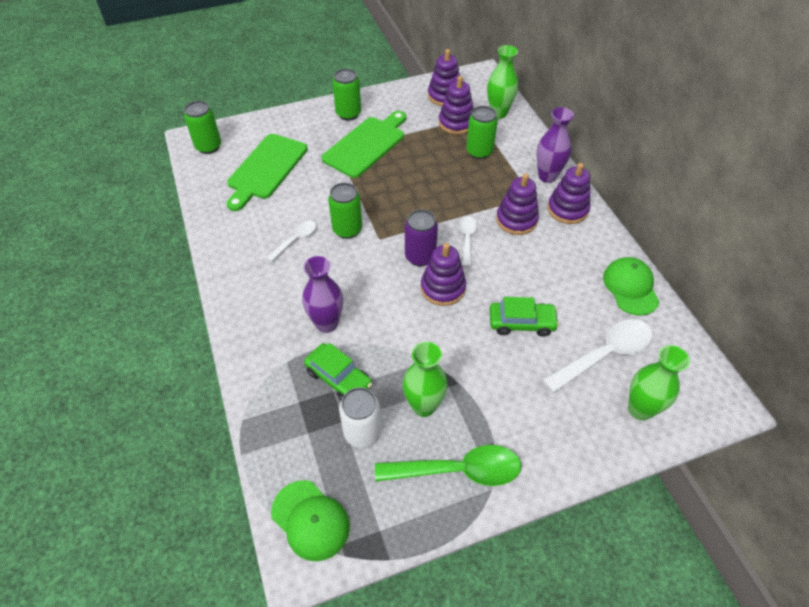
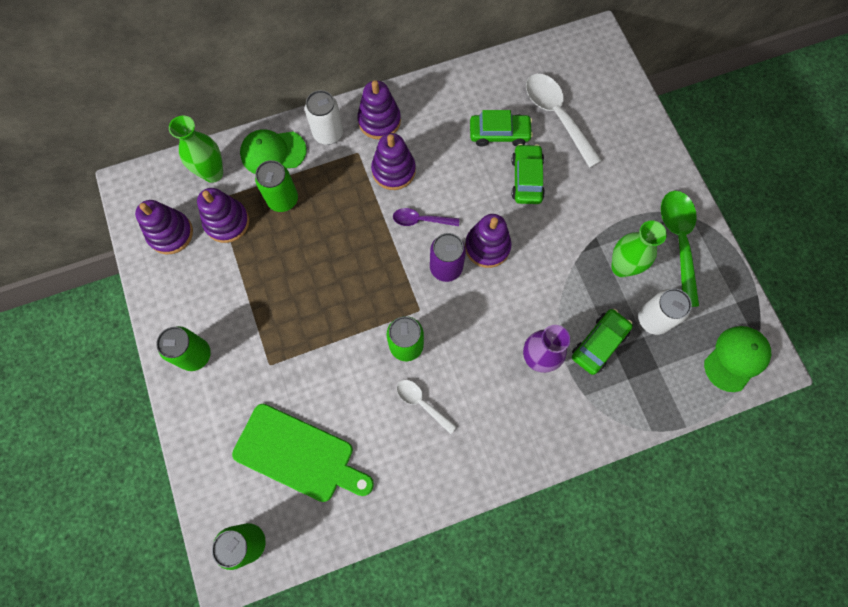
camera: 90 degrees left, 20 degrees up
(366, 145) = (260, 329): green cutting board -> none
(467, 239) = (421, 220): white spoon -> purple spoon
(547, 176) = (328, 133): purple vase -> white can
(571, 301) = (499, 134): none -> green car
(630, 287) = (481, 83): green cap -> green cap (273, 152)
(640, 409) = (609, 99): green vase -> none

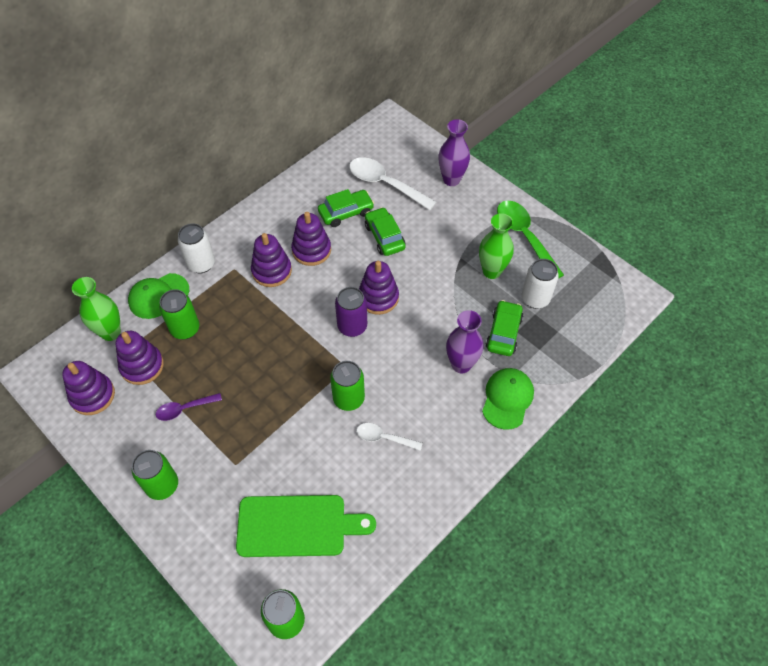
camera: 25 degrees left, 15 degrees down
(379, 121) = (241, 239): purple stacking toy -> purple stacking toy (311, 250)
(421, 220) = (313, 299): purple spoon -> purple spoon (184, 409)
(631, 139) = (451, 180): none -> purple vase
(736, 358) = (611, 301): green cap -> green cap (507, 399)

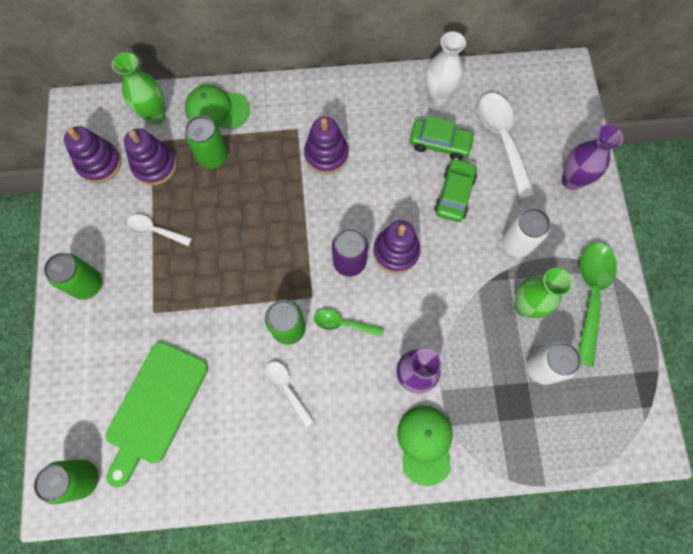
camera: 40 degrees right, 15 degrees up
(184, 409) = (155, 230): purple spoon -> white spoon
(201, 264) = (274, 104): white can -> white can (516, 243)
(297, 526) = (155, 407): green cutting board -> green cutting board turned 75 degrees clockwise
(311, 250) = (377, 159): purple stacking toy -> none
(318, 185) = (438, 97): none -> white vase
(384, 367) = (343, 324): none -> green spoon
(503, 333) = (480, 377): green car -> none
(507, 399) = (425, 444): green cap -> green cap turned 60 degrees counterclockwise

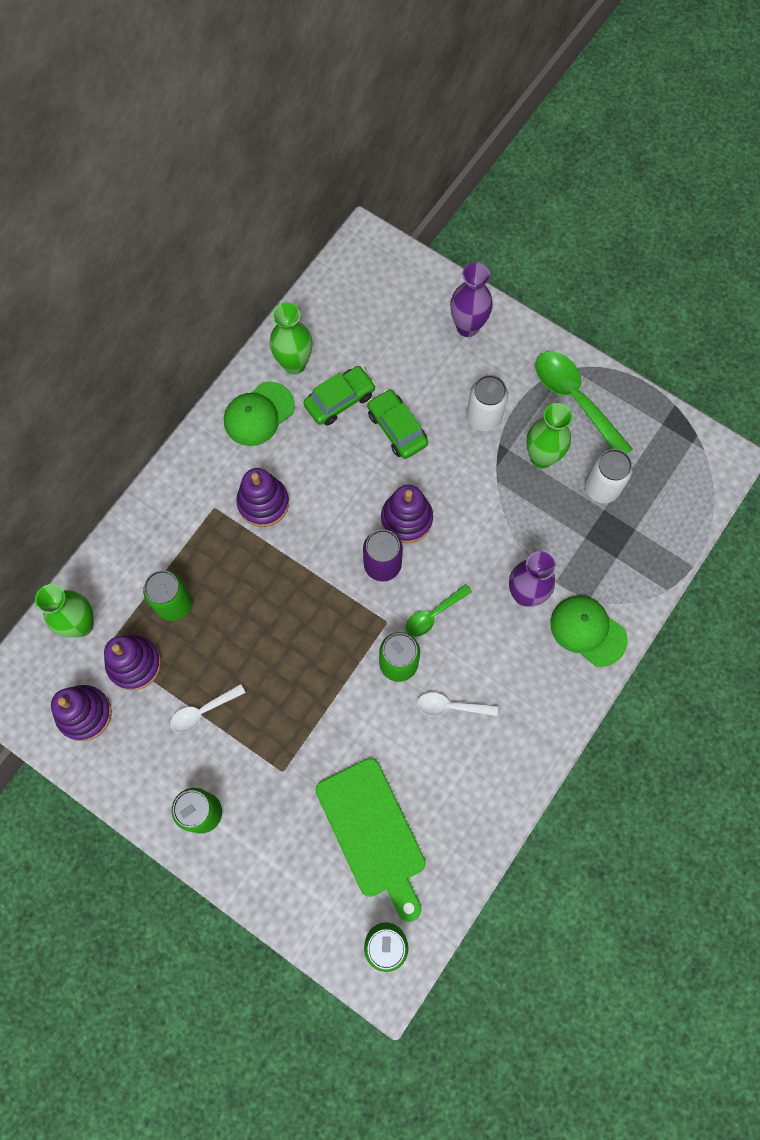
camera: 50 degrees left, 0 degrees up
(217, 109) = (127, 563): green cap -> green cap (258, 414)
(438, 97) = (294, 364): white vase -> green vase
(502, 139) = (382, 347): white spoon -> none

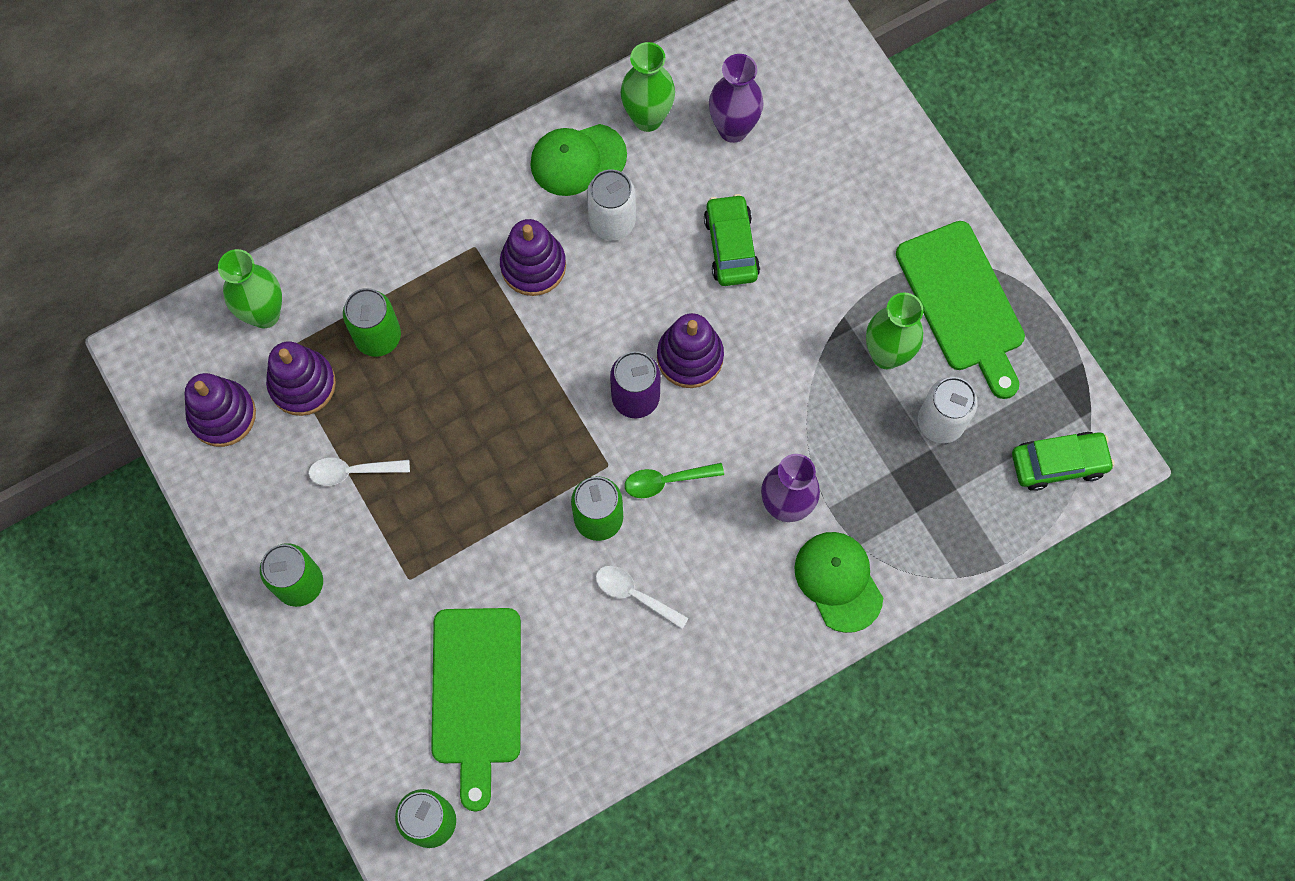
camera: 25 degrees right, 0 degrees up
(340, 400) = (680, 183): green car -> green car (1058, 463)
(467, 327) = (876, 161): purple vase -> purple vase (733, 129)
(483, 417) = (841, 277): white can -> white can (612, 222)
(575, 399) = (962, 303): green spoon -> green cutting board

